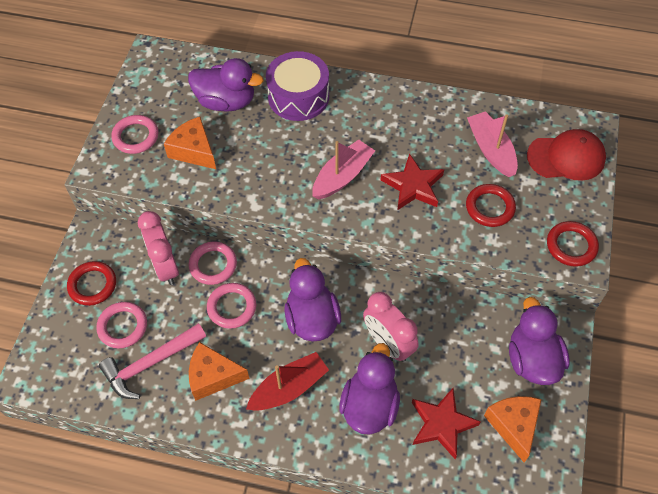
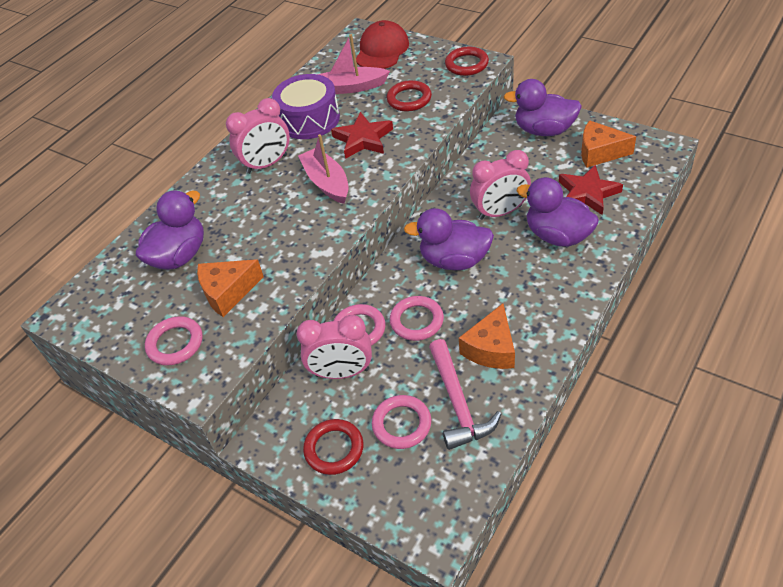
camera: 65 degrees left, 10 degrees down
(289, 388) = (523, 290): red boat -> none
(298, 97) = (211, 198): purple drum -> purple drum (309, 119)
(354, 121) = (267, 164): none -> pink clock

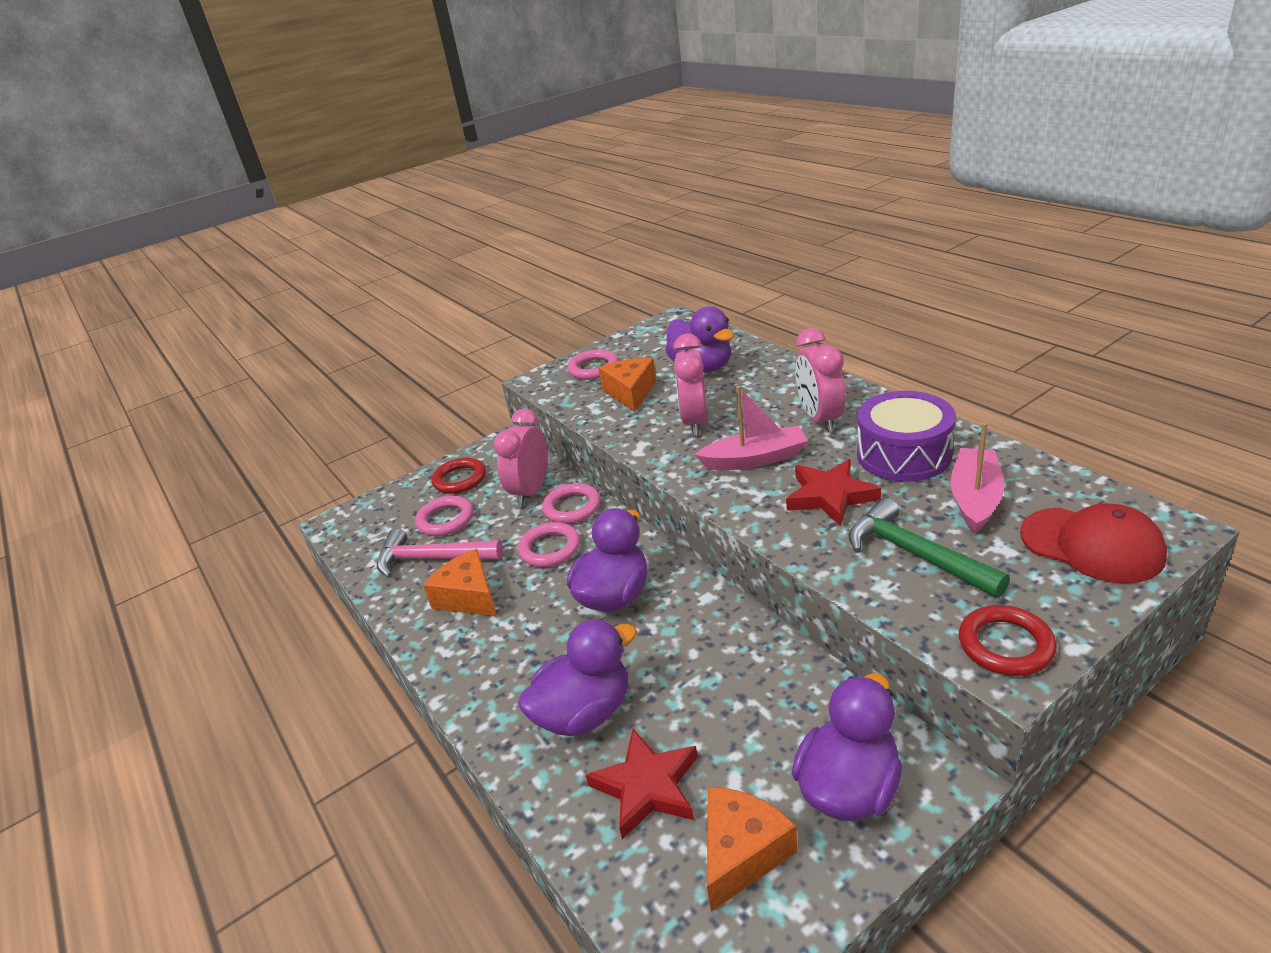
camera: 110 degrees right, 15 degrees down
(409, 99) = (914, 553): red ring -> green hammer
(500, 212) = (671, 663): pink clock -> pink clock (695, 422)

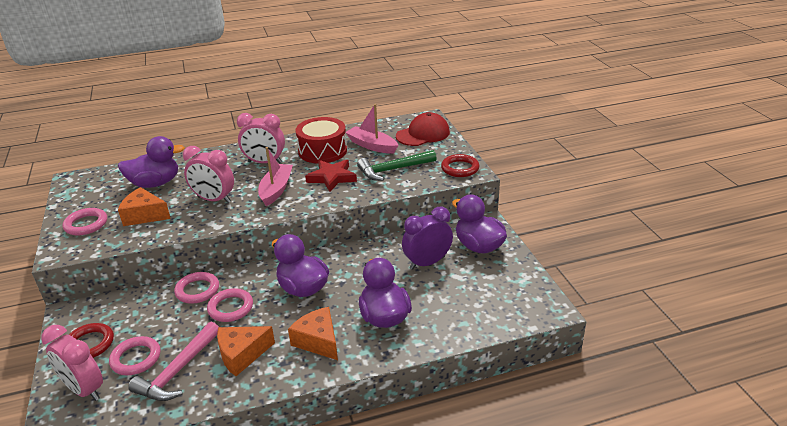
camera: 75 degrees left, 0 degrees up
(530, 491) = (154, 307): pink clock -> pink clock (84, 389)
(647, 786) = (445, 304): red star -> none
(741, 853) = (494, 283): orange cheese -> orange cheese (318, 341)
(750, 721) = (427, 263): none -> purple clock
(903, 455) = (322, 151): purple drum -> red drum

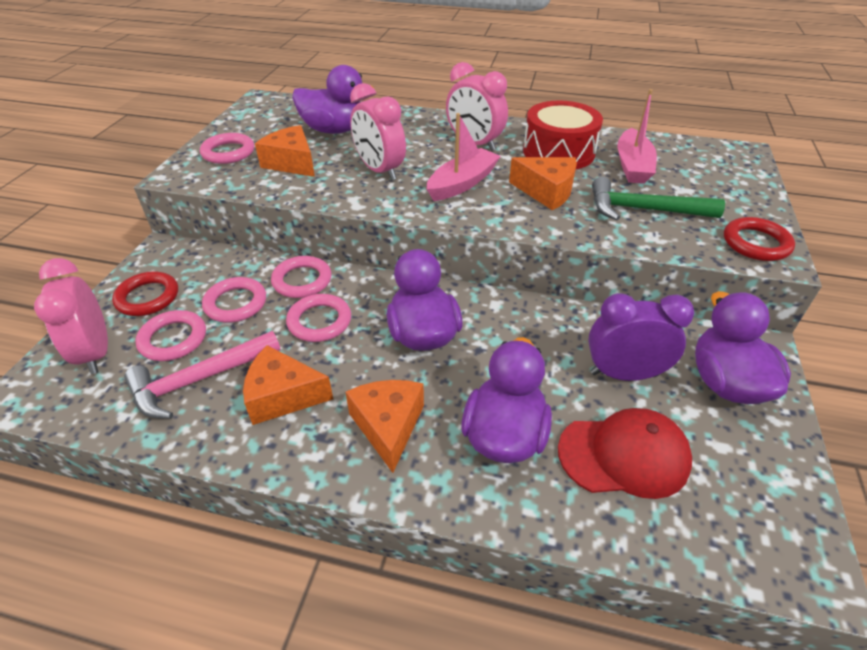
camera: 30 degrees right, 10 degrees up
(162, 321) = (236, 303): none -> pink ring
(332, 177) = (546, 192): red star -> orange cheese
(372, 146) = (632, 166): pink boat -> pink boat turned 150 degrees counterclockwise
(423, 134) = (721, 172): red cap -> red cap (624, 455)

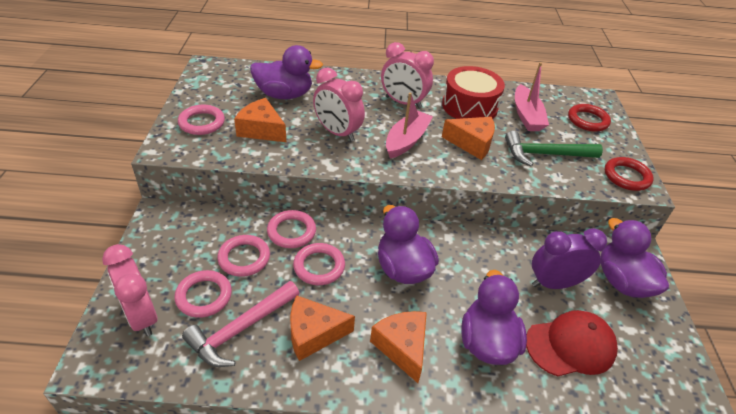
camera: 15 degrees left, 0 degrees up
(147, 297) = (165, 260): red ring -> red ring (587, 120)

